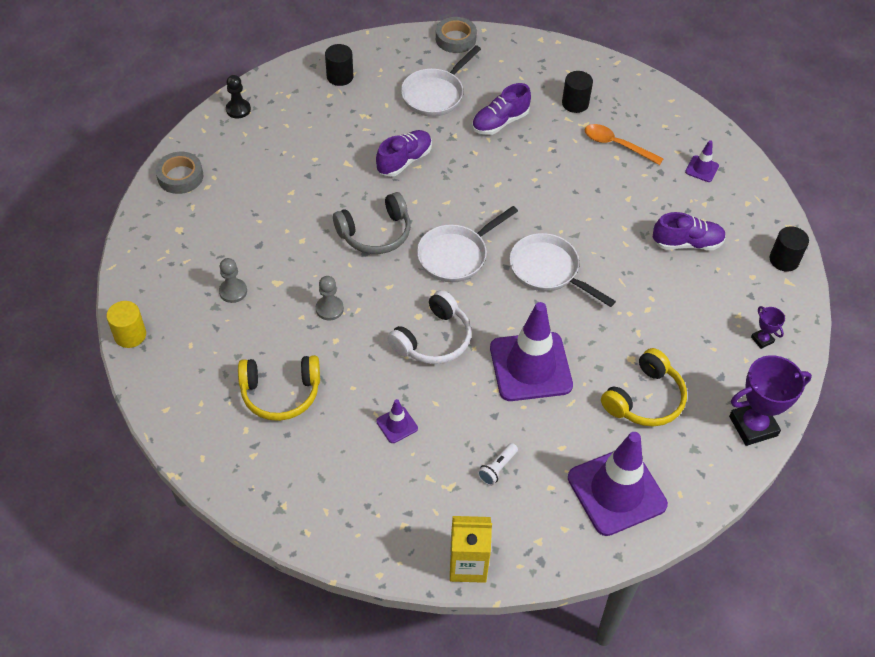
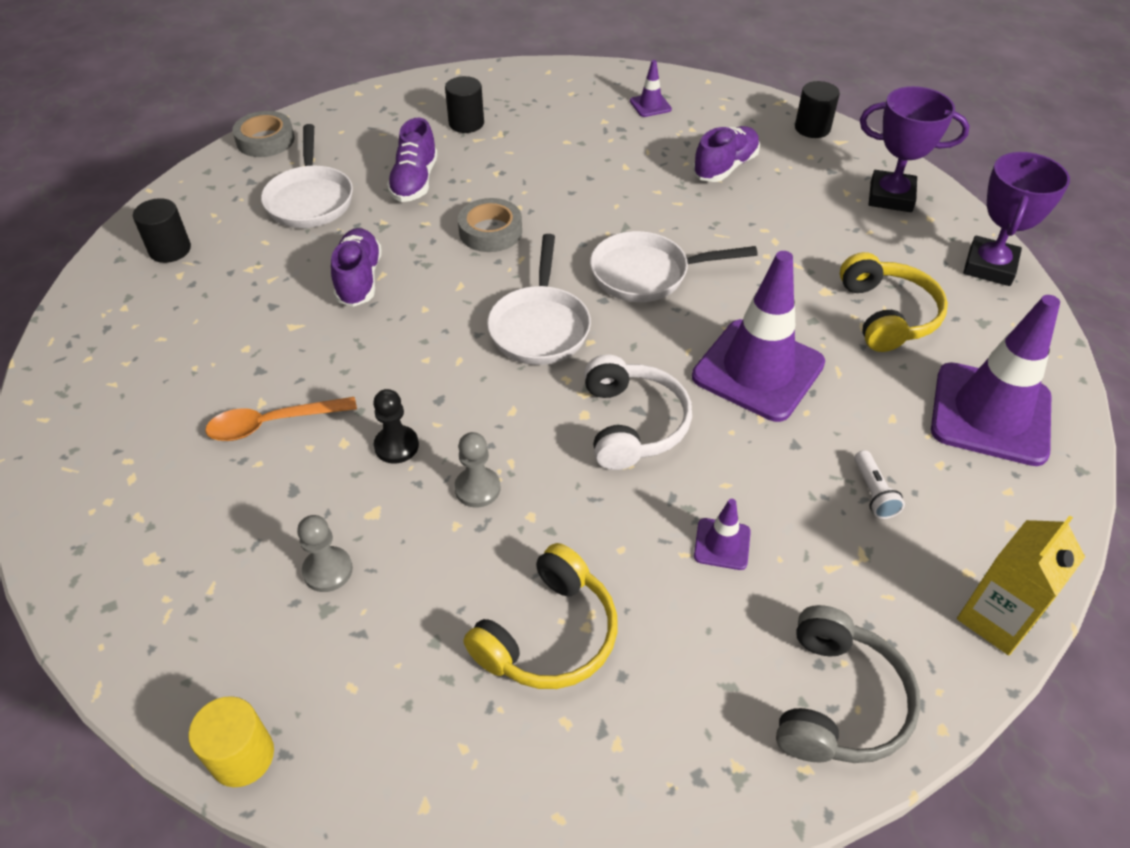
camera: 45 degrees left, 5 degrees down
(180, 176) = (73, 495): grey tape -> grey tape (490, 231)
(238, 109) = (69, 364): black pawn -> black pawn (396, 446)
(375, 233) = (423, 370): grey headphones -> grey headphones (838, 701)
(616, 145) = (552, 132): orange spoon -> orange spoon (272, 424)
(762, 340) = (891, 197): purple trophy -> purple trophy, size x2.10

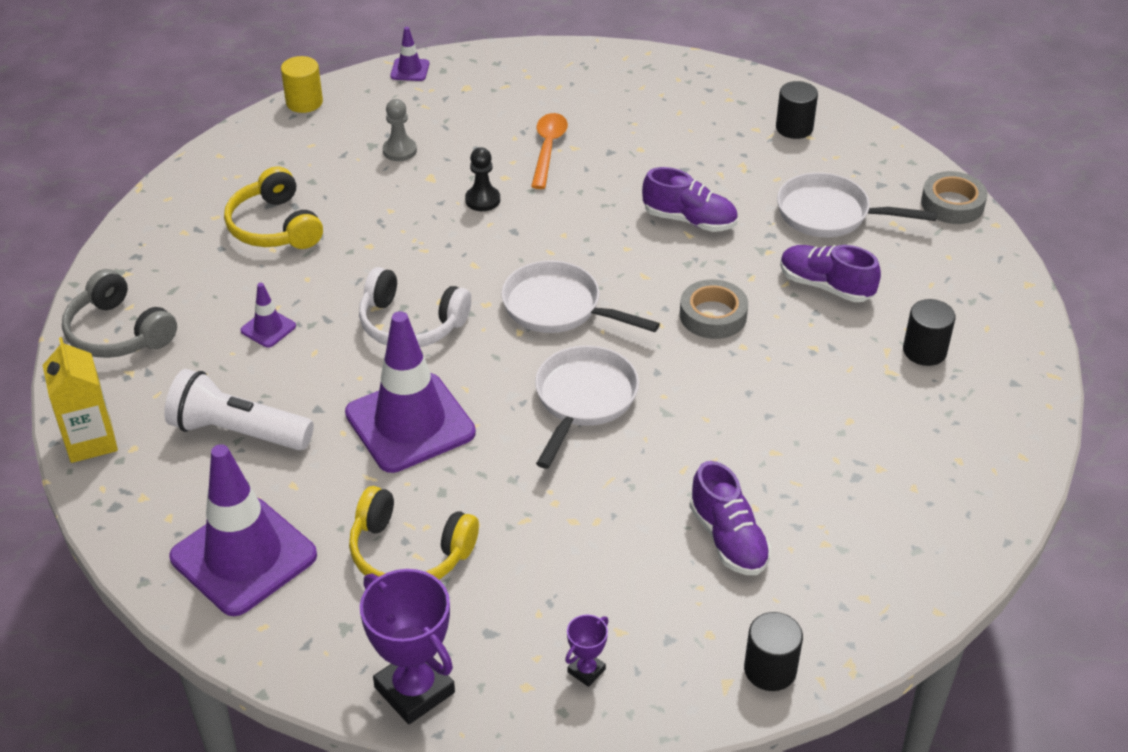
camera: 115 degrees right, 5 degrees down
(477, 488) = (413, 227): grey pawn -> none
(650, 105) = (898, 525): purple traffic cone -> purple traffic cone (410, 70)
(873, 493) = (238, 432): white flashlight -> white flashlight, size x2.14
(891, 197) = (586, 670): purple trophy -> purple trophy, size x0.48

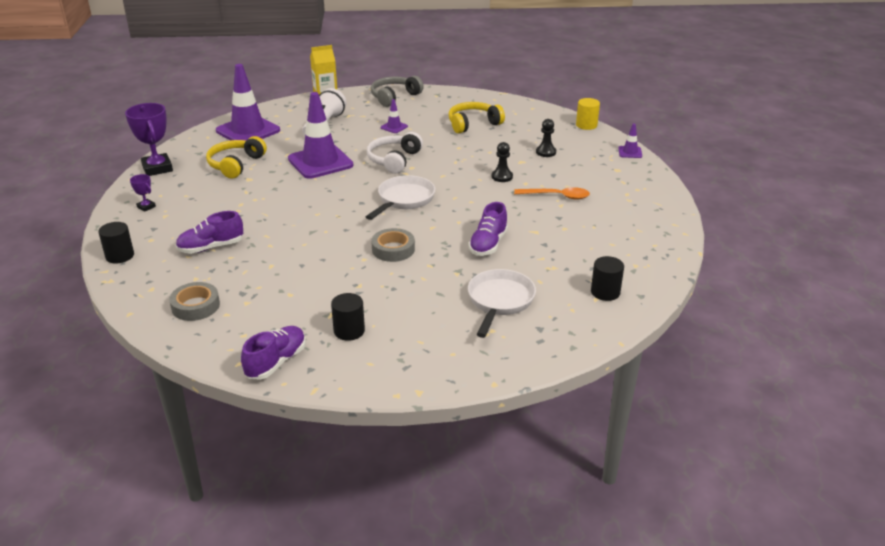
camera: 90 degrees right, 10 degrees down
(399, 150) = (546, 152): grey pawn -> black pawn
(414, 690) = (157, 168): purple trophy -> purple trophy turned 75 degrees counterclockwise
(583, 400) = (327, 207): white pan -> none
(825, 286) = (419, 294): purple shoe -> purple shoe (276, 362)
(952, 204) = (518, 363): grey tape -> grey tape (195, 306)

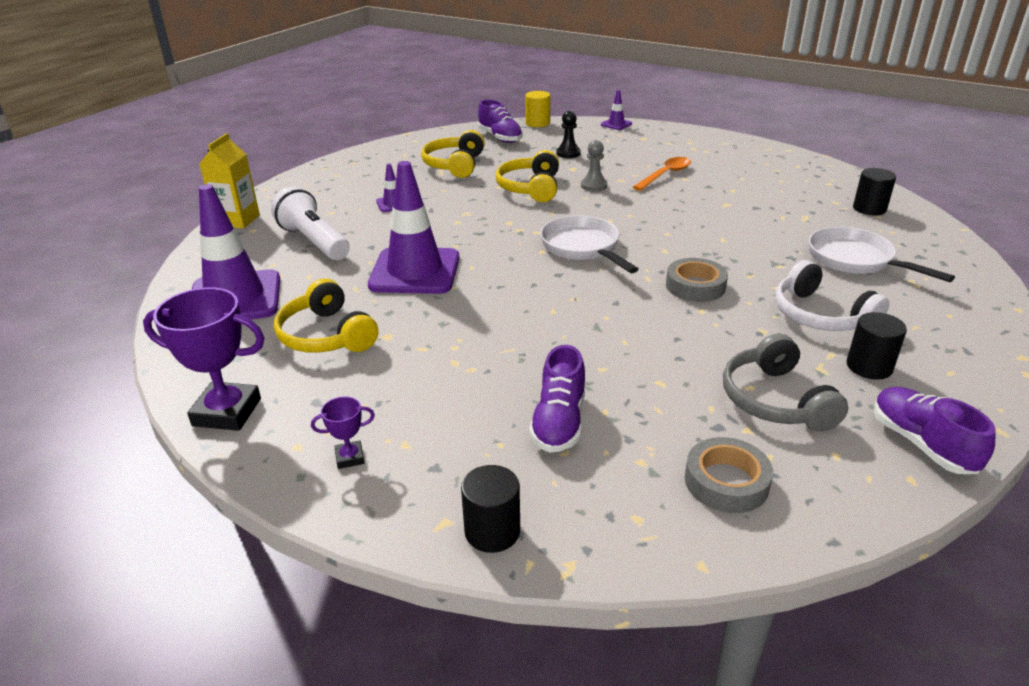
camera: 55 degrees left, 0 degrees up
(394, 97) = (315, 183): grey headphones -> grey headphones (775, 400)
(394, 160) = (477, 226): white headphones -> white headphones (820, 315)
(470, 158) = (530, 188): none -> yellow headphones
(488, 244) = (732, 232): purple shoe -> purple shoe (500, 137)
(502, 177) = (593, 186): black pawn -> grey pawn

